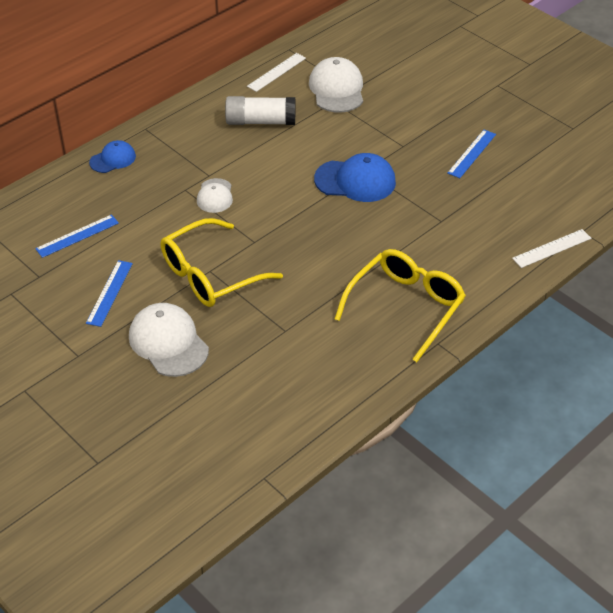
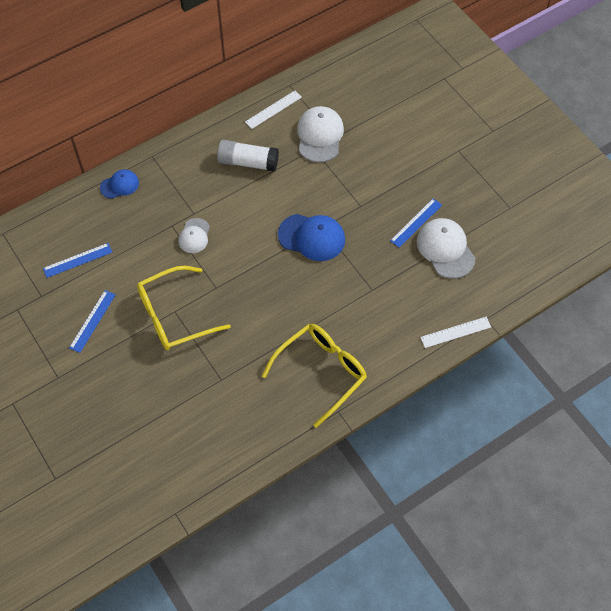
camera: 10 degrees right, 15 degrees up
(168, 342) = (128, 376): white cap -> white cap (445, 249)

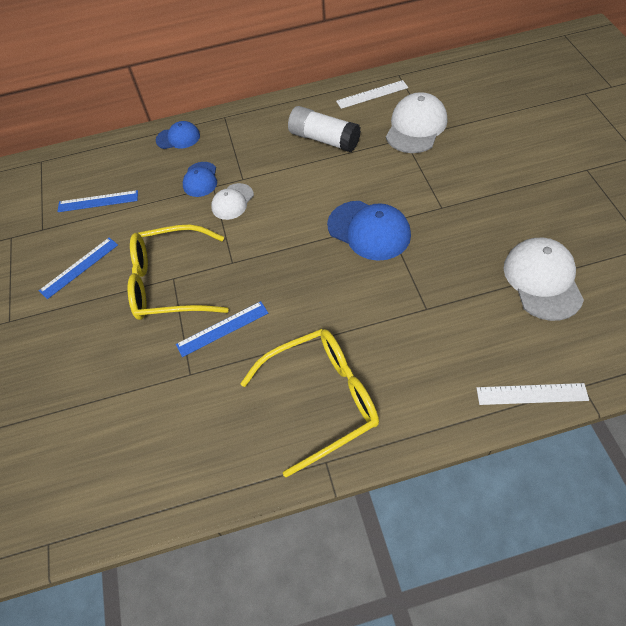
camera: 25 degrees right, 5 degrees down
(158, 221) = (200, 179): none -> blue cap
(416, 222) = (509, 240): blue ruler -> blue ruler (222, 328)

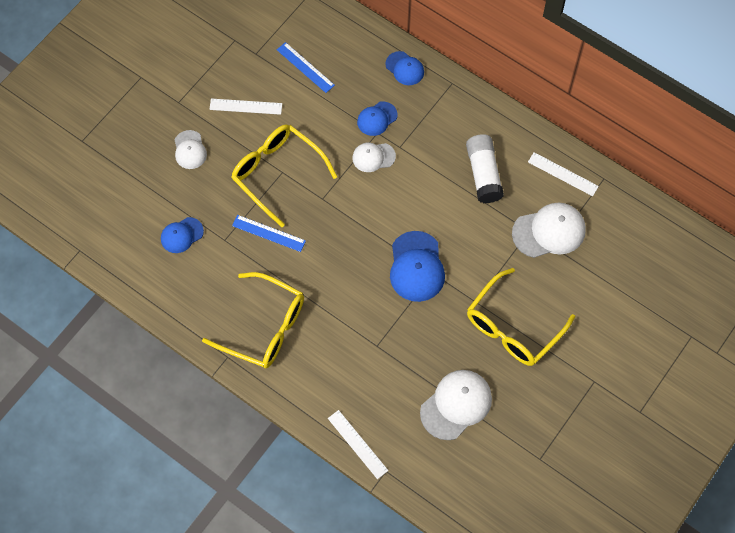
camera: 45 degrees right, 10 degrees up
(65, 343) = (190, 150): none -> white cap
(79, 267) = (246, 106): blue ruler -> white ruler
(144, 413) = (181, 235): none -> blue cap
(489, 195) = (513, 327): none -> yellow glasses

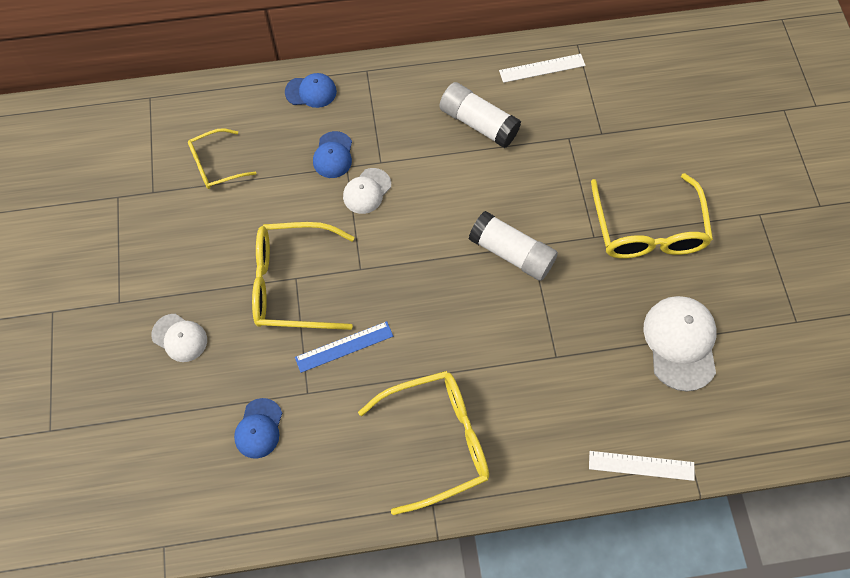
camera: 45 degrees left, 0 degrees up
(246, 106) = (194, 248): white ruler -> none
(305, 67) = (216, 165): blue ruler -> yellow glasses
(416, 267) = (511, 253): blue cap -> white glue stick
(549, 231) = (584, 124): white cap -> none

